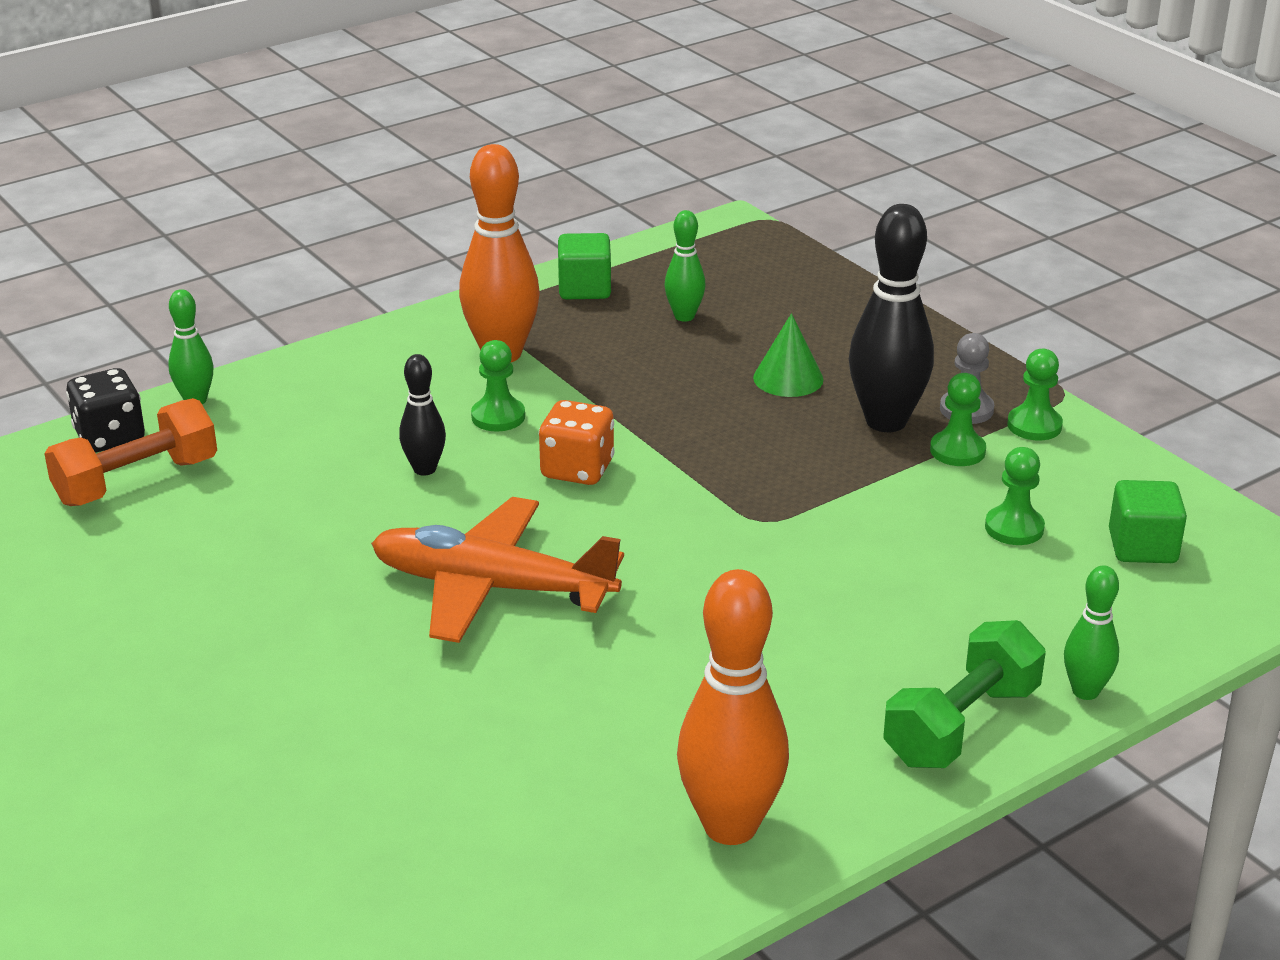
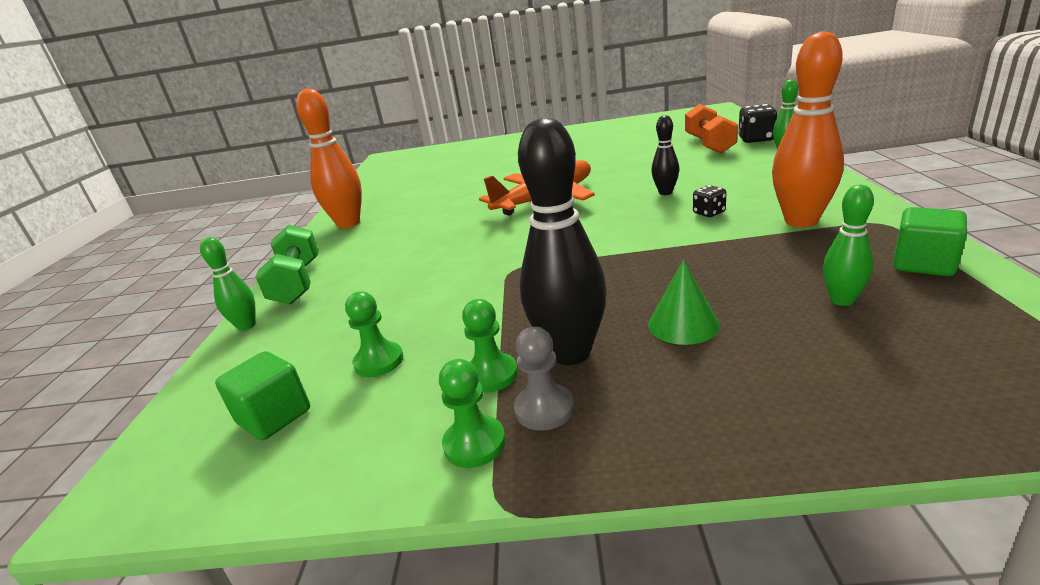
camera: 130 degrees right, 5 degrees down
(498, 417) = (709, 213): green pawn -> black dice
(577, 469) = (625, 227): orange dice -> none

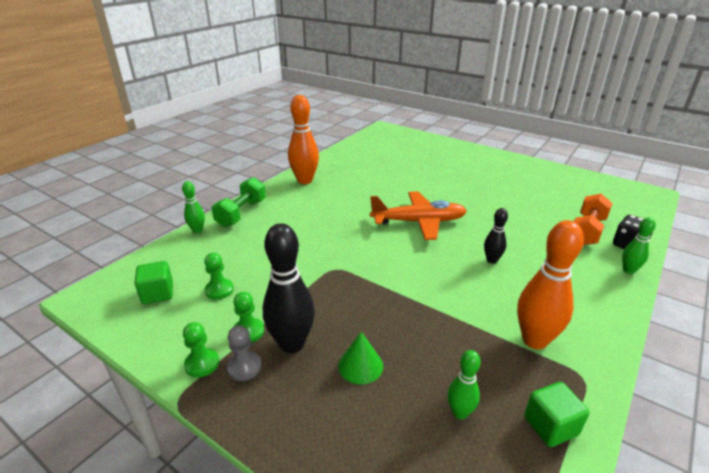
camera: 30 degrees right, 5 degrees up
(709, 213) = (491, 295): black dice -> none

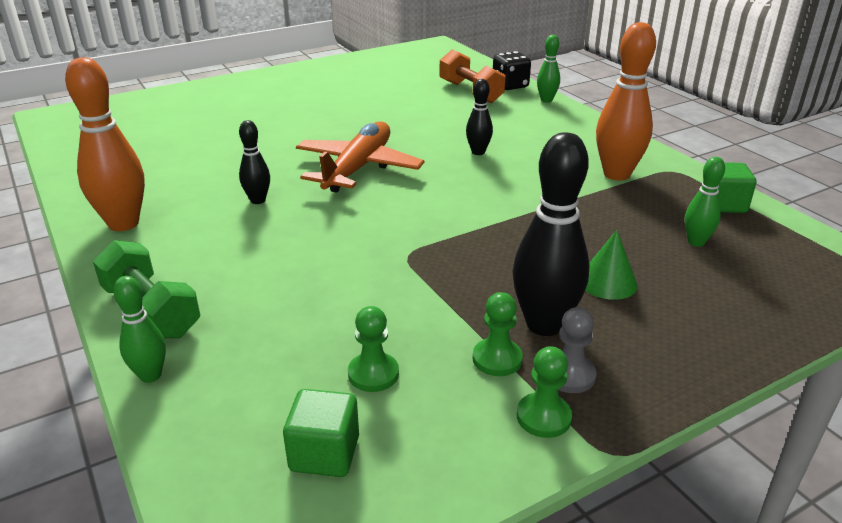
camera: 65 degrees left, 0 degrees up
(353, 204) = (258, 200): none -> black bowling pin

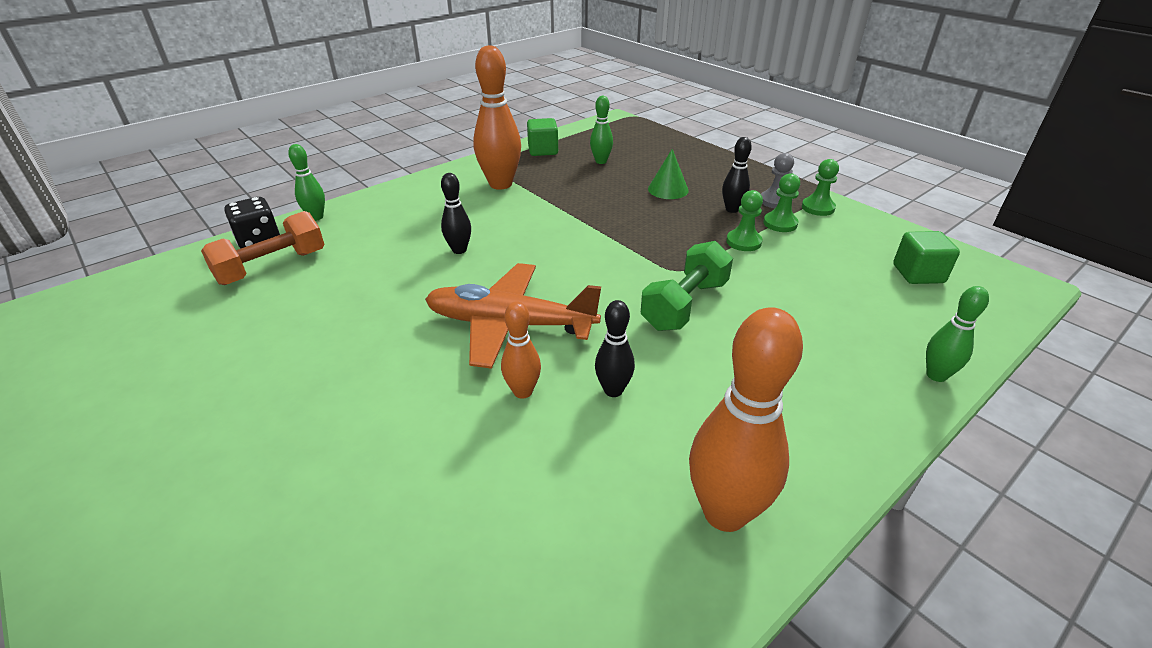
camera: 100 degrees left, 5 degrees up
(151, 311) = (864, 408): green dumbbell -> green dumbbell (685, 305)
(280, 169) = (523, 391): none -> orange bowling pin
(373, 374) = (834, 266): green pawn -> green pawn (743, 242)
(544, 325) = (732, 209): black bowling pin -> black bowling pin, size x0.53

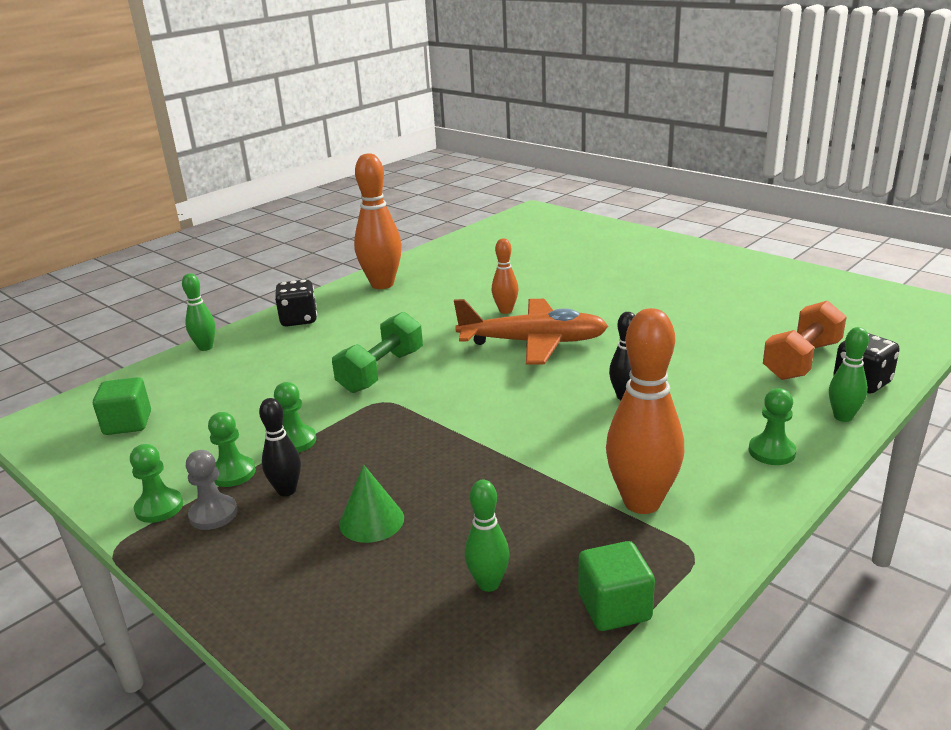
camera: 175 degrees right, 10 degrees down
(394, 201) = (771, 452): none -> green pawn
(613, 390) = (443, 317): black bowling pin -> none
(834, 420) = (299, 320): none -> black dice

